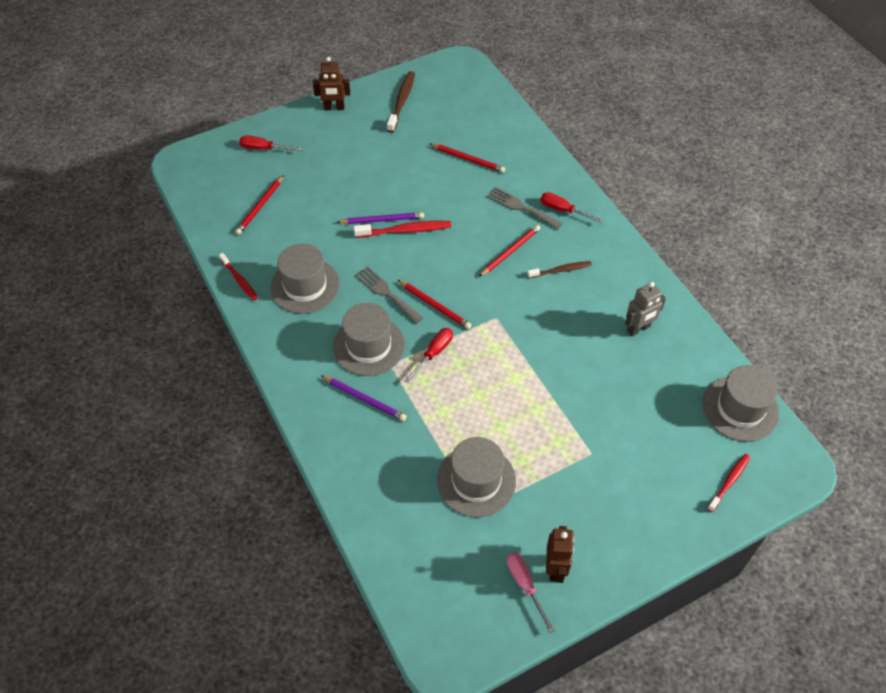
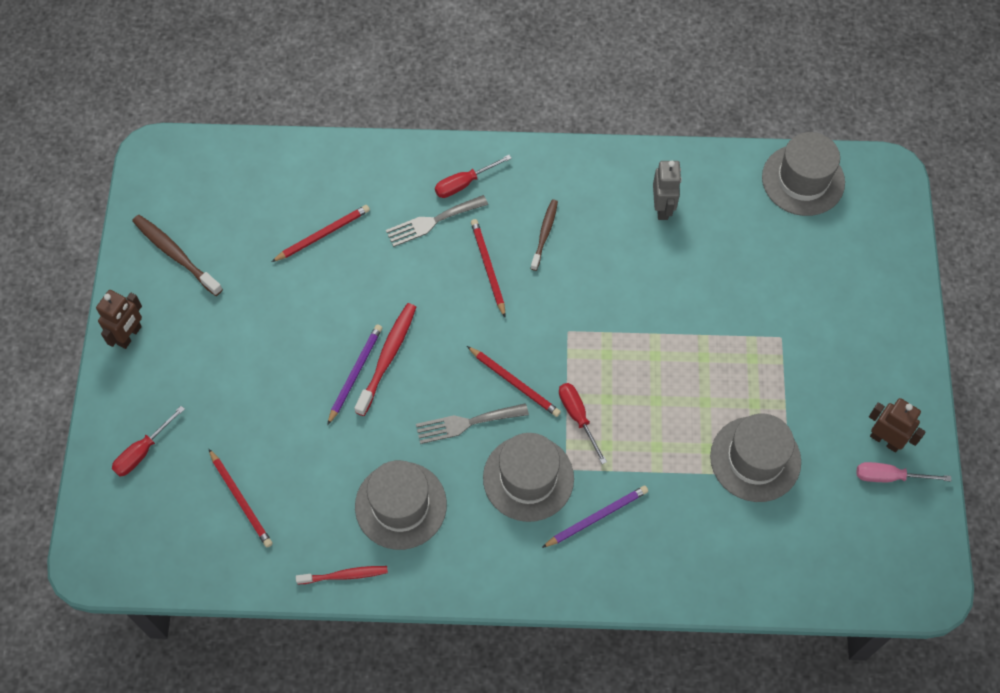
camera: 60 degrees left, 10 degrees up
(435, 305) = (514, 382): red pencil -> red pencil turned 60 degrees clockwise
(729, 482) = (873, 239): red toothbrush -> none

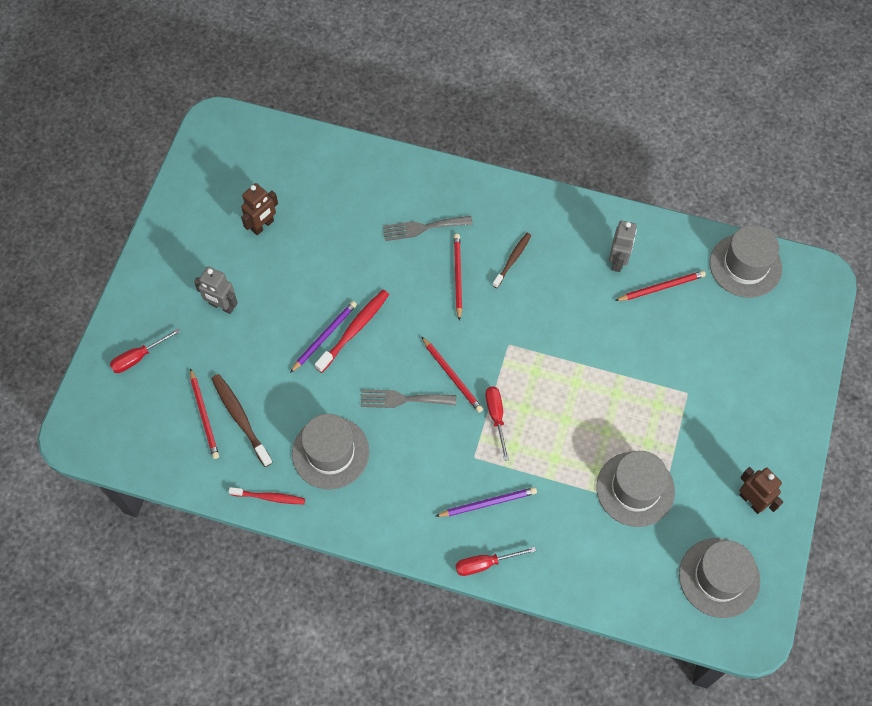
camera: 15 degrees right, 0 degrees up
(129, 335) = (154, 262): brown robot -> brown robot (263, 226)
(175, 254) = (209, 206): brown toothbrush -> brown toothbrush (240, 418)
(224, 367) = (222, 306): none -> grey robot
(323, 234) = (331, 217): red pencil -> red pencil (661, 287)
(464, 183) = (458, 202): red screwdriver -> red screwdriver (485, 564)
(528, 478) = (440, 457): grey hat -> grey hat (719, 577)
(889, 477) = (746, 533): pink screwdriver -> none

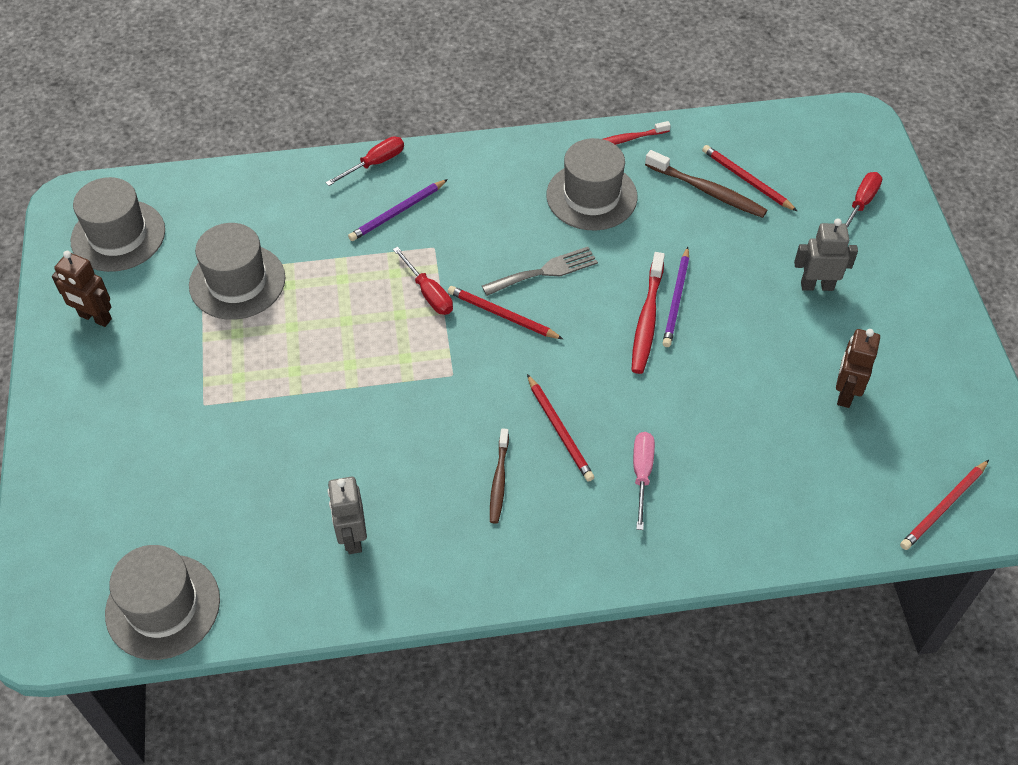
camera: 155 degrees right, 10 degrees down
(423, 228) = (642, 474): grey fork -> pink screwdriver
(661, 287) = (278, 525): red pencil -> red pencil (943, 507)

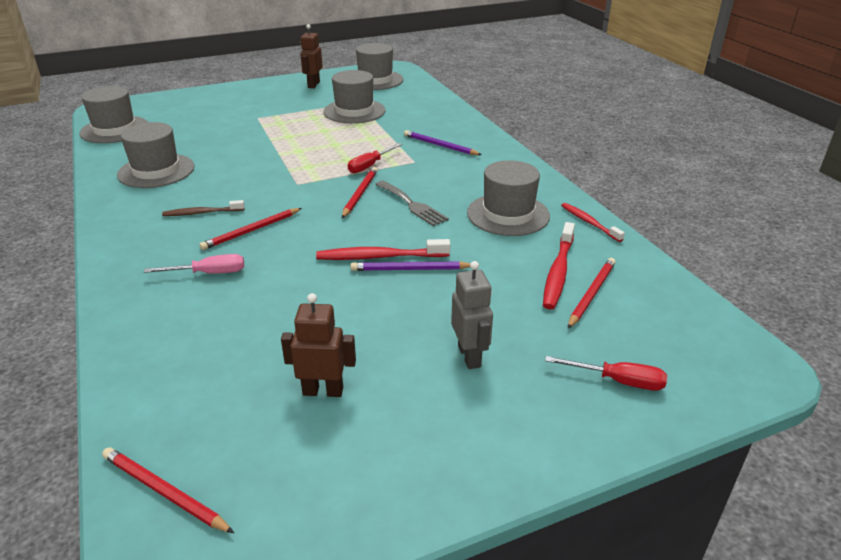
camera: 75 degrees right, 20 degrees down
(352, 537) = (156, 171): grey robot -> grey hat
(375, 163) = (481, 132): red screwdriver -> none
(707, 191) = (558, 272): brown toothbrush -> red toothbrush

